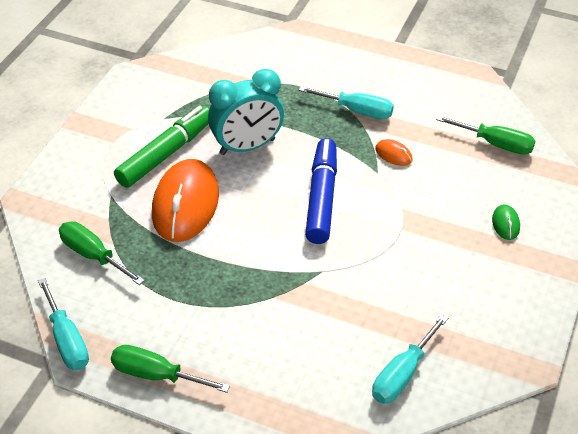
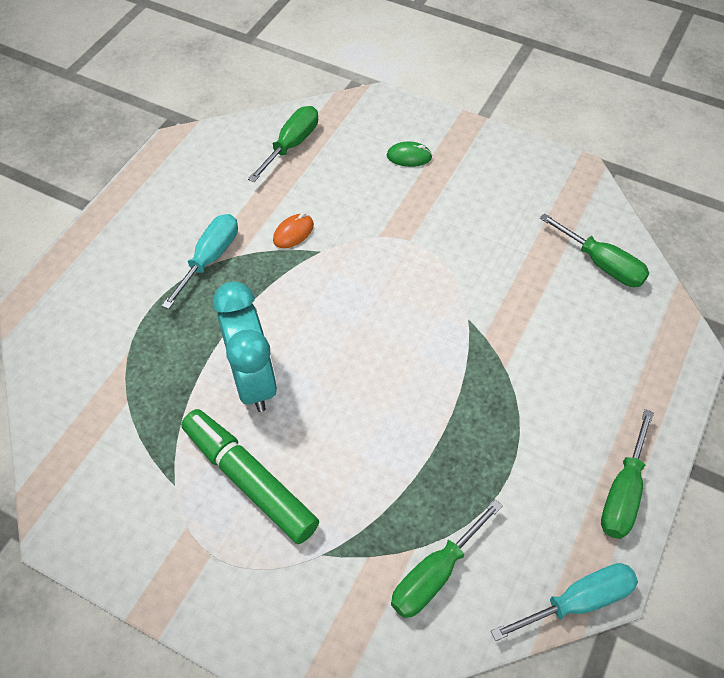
camera: 85 degrees left, 10 degrees up
(185, 204) = (350, 457): orange mouse -> none
(321, 198) = (355, 308): blue marker -> none
(402, 374) = (602, 264): turquoise screwdriver -> green screwdriver

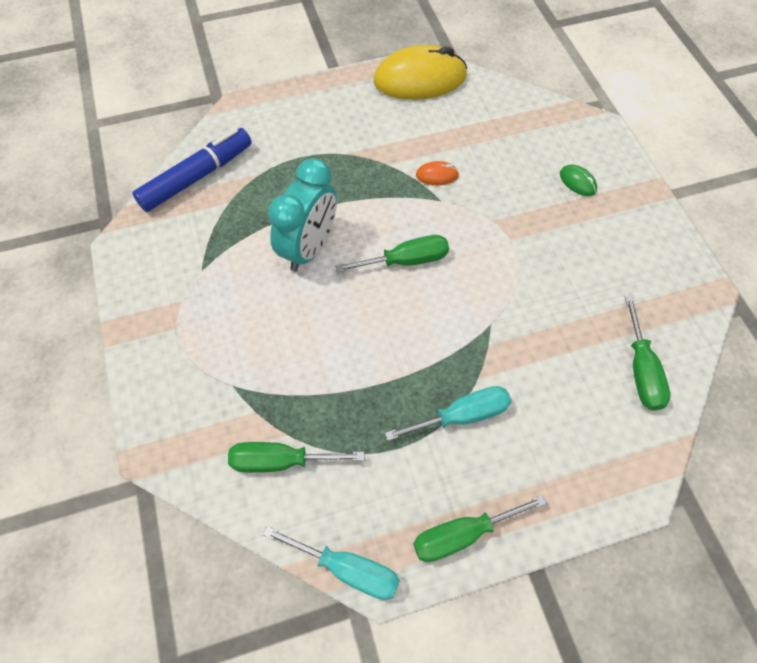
camera: 45 degrees right, 5 degrees up
(65, 404) = (197, 177): none -> blue marker
(185, 161) = (420, 79): none -> yellow mouse
(210, 258) = (367, 153): turquoise screwdriver -> turquoise screwdriver (462, 416)
(249, 480) = (242, 305): green marker -> none
(291, 145) = (501, 116): green screwdriver -> green screwdriver (406, 261)

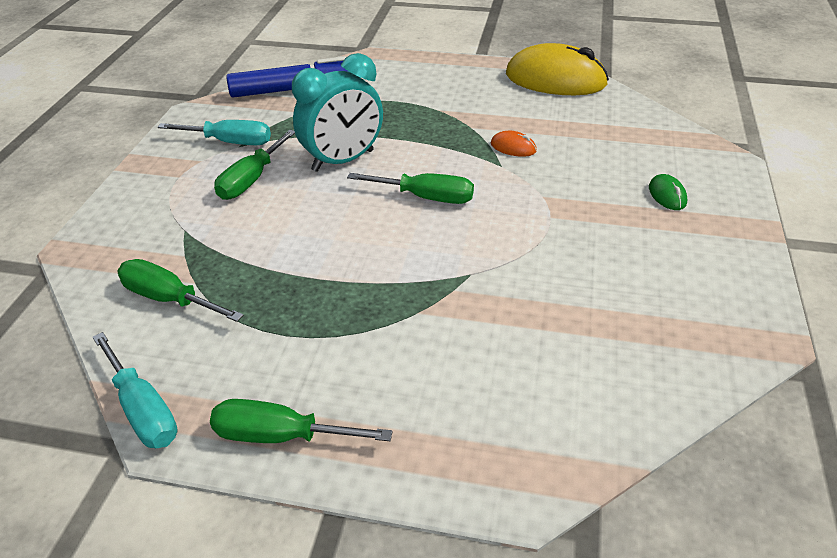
camera: 30 degrees right, 20 degrees down
(462, 416) = (373, 335): turquoise screwdriver -> turquoise screwdriver (230, 142)
(641, 370) = (618, 378): green screwdriver -> green screwdriver (251, 180)

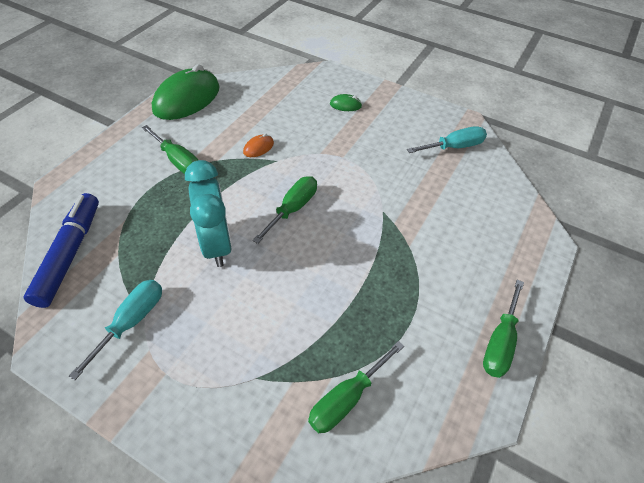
camera: 75 degrees left, 10 degrees up
(143, 410) = (464, 427): turquoise screwdriver -> turquoise screwdriver (454, 147)
(251, 180) = (207, 314): green screwdriver -> green screwdriver (178, 161)
(555, 80) = (187, 99): yellow mouse -> green mouse

